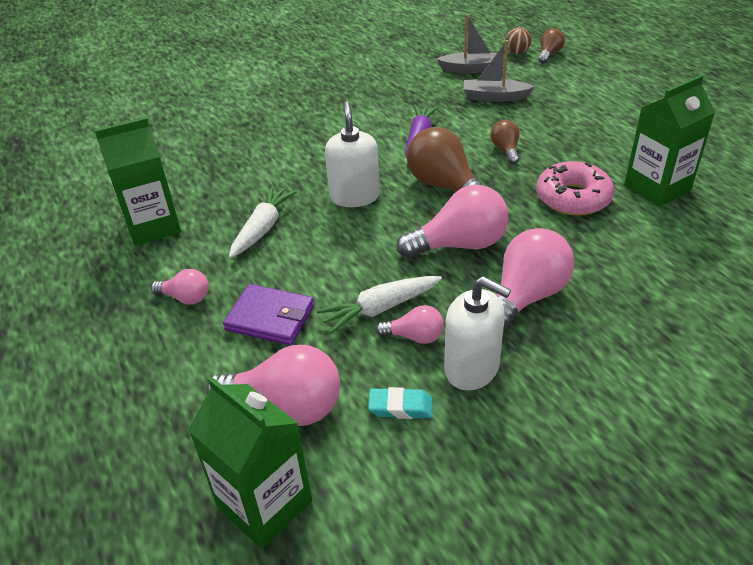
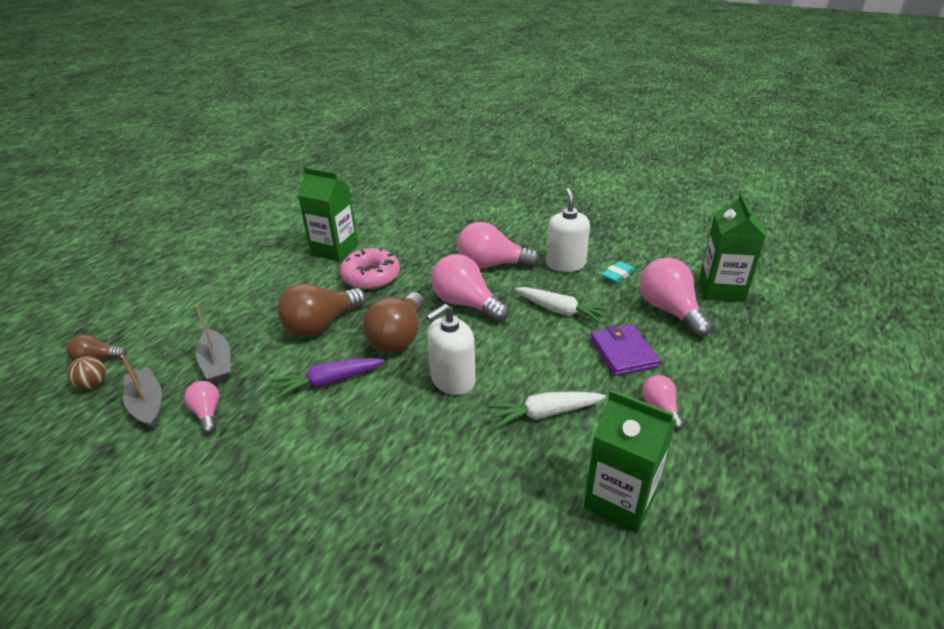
camera: 125 degrees left, 5 degrees down
(400, 407) = (617, 275): turquoise eraser -> turquoise eraser turned 75 degrees clockwise
(415, 336) = (566, 289): pink light bulb -> pink light bulb (207, 413)
(505, 150) = (321, 324): brown light bulb -> brown light bulb, size x1.88

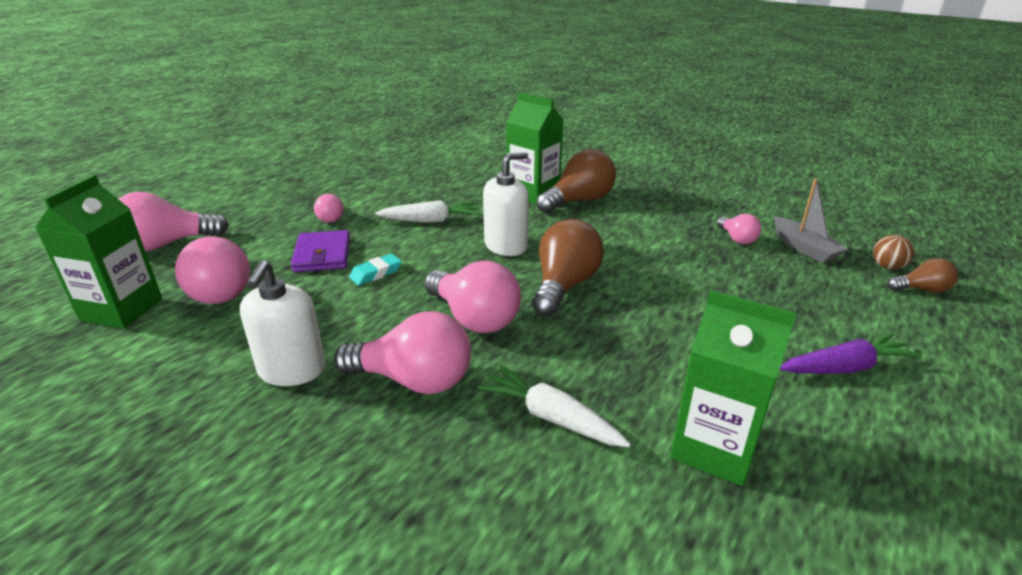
camera: 175 degrees left, 5 degrees down
(217, 364) = (767, 275): grey boat -> none
(321, 324) = (668, 307): brown light bulb -> brown light bulb (579, 201)
(328, 382) = (632, 252): purple carrot -> purple carrot (845, 367)
(371, 276) = (621, 376): pink donut -> none
(560, 311) = (355, 299): white carrot -> white carrot (551, 417)
(617, 275) = (232, 343): turquoise eraser -> turquoise eraser (376, 273)
(620, 500) = (405, 183): green carton -> green carton (533, 193)
(782, 352) = (167, 244): none -> pink light bulb

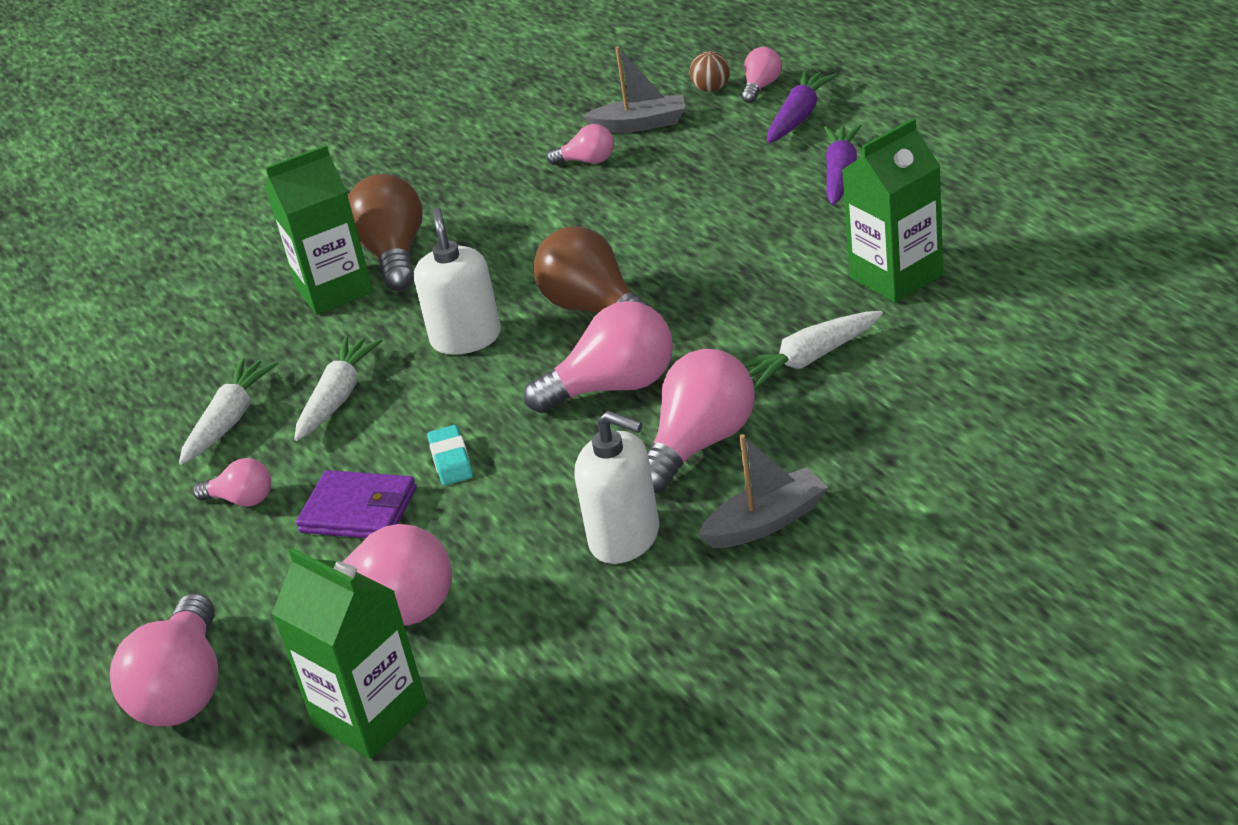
camera: 60 degrees left, 5 degrees up
(311, 448) = (766, 522): none -> grey boat
(401, 196) = (229, 420): none -> white carrot
(903, 320) = (798, 117): none -> purple carrot
(921, 290) = (761, 87): brown light bulb -> pink light bulb

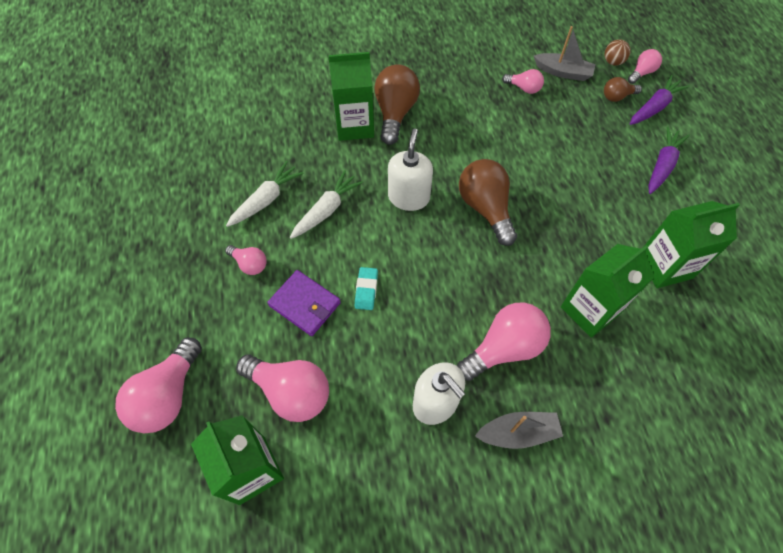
camera: 15 degrees right, 25 degrees up
(613, 387) = (473, 277): pink light bulb -> none
(736, 124) = (617, 97): none -> brown light bulb
(809, 359) = (590, 310): white carrot -> green carton

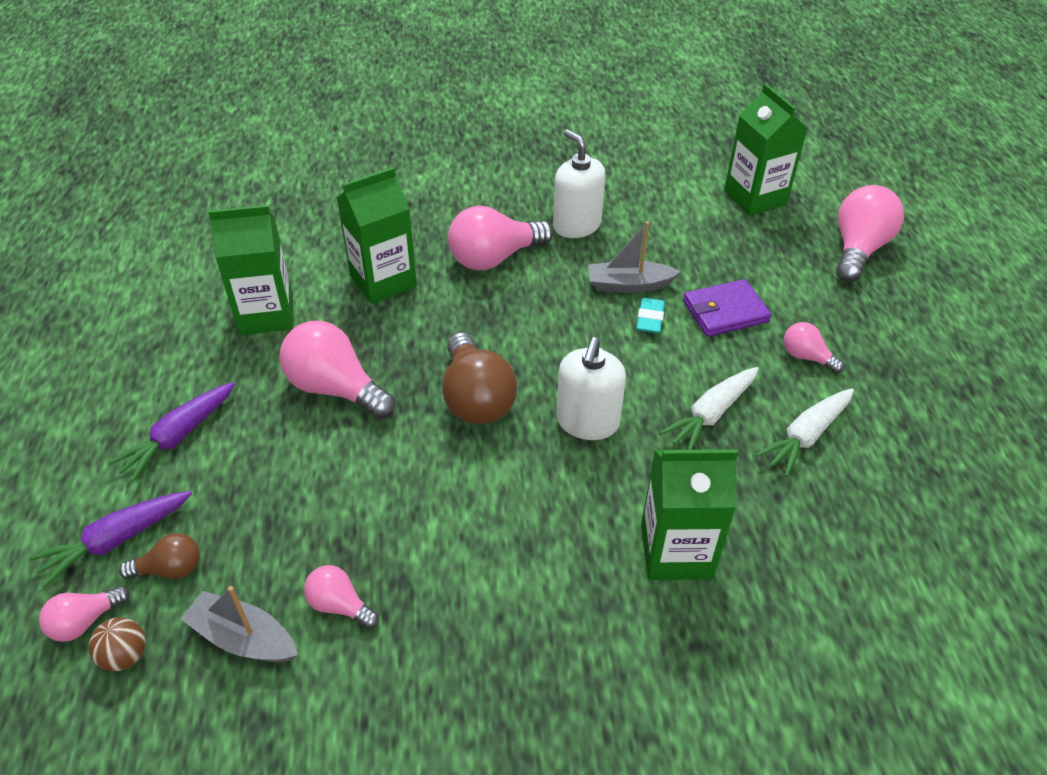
camera: 175 degrees left, 15 degrees down
(290, 392) = (728, 243): pink light bulb -> pink light bulb (335, 388)
(305, 304) = (725, 311): purple wallet -> purple wallet turned 60 degrees counterclockwise
(395, 113) = (600, 571): brown light bulb -> none
(518, 433) = (499, 202): grey boat -> grey boat (629, 285)

